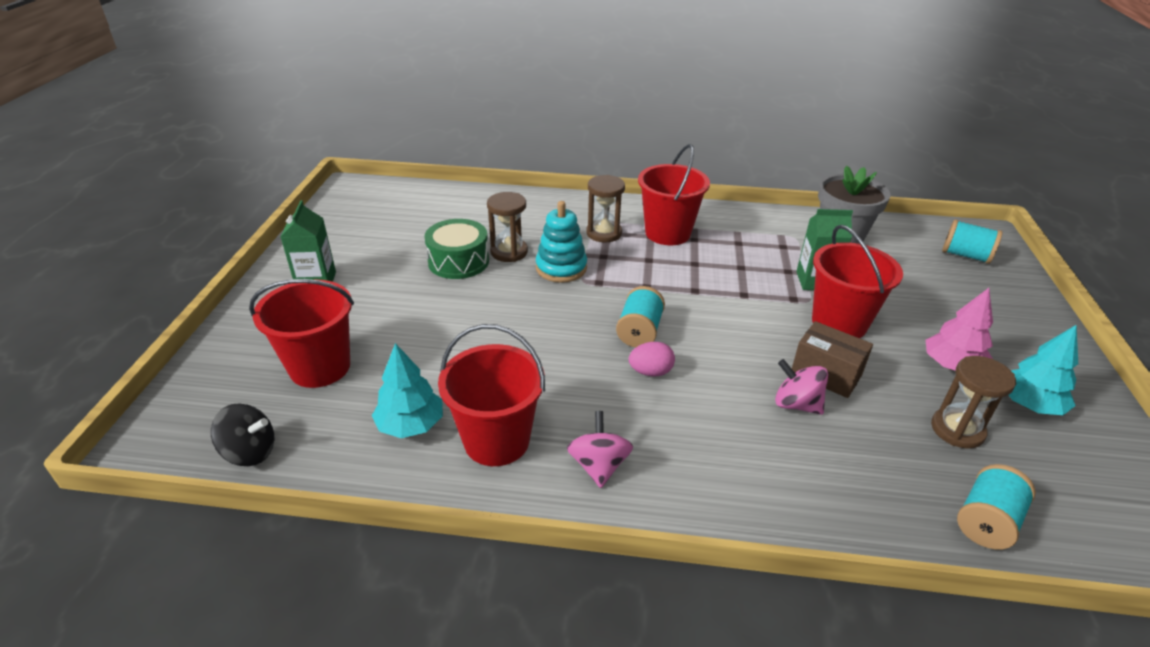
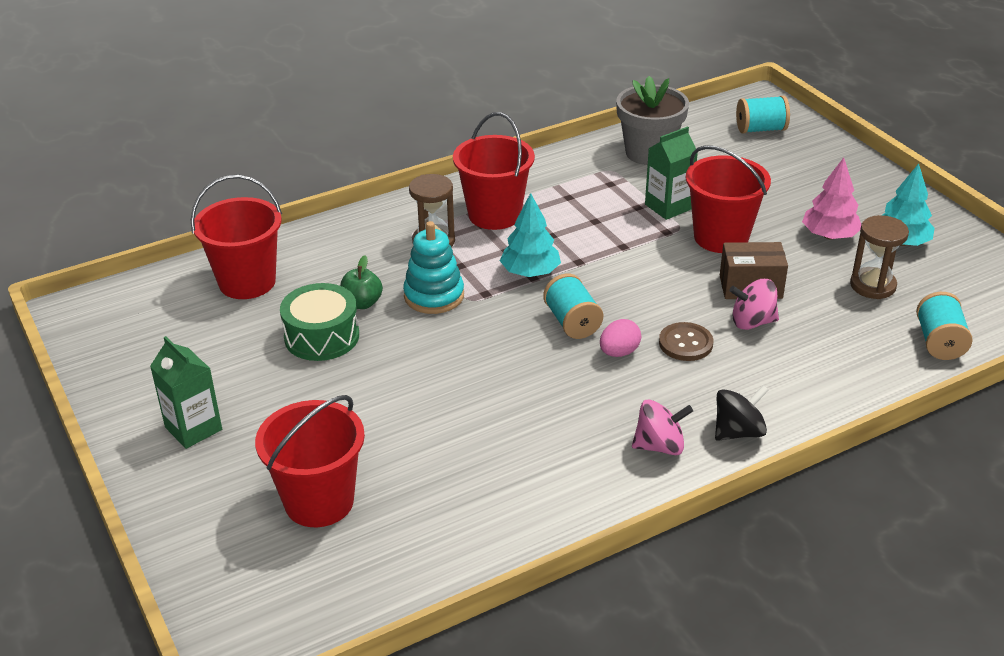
camera: 35 degrees left, 0 degrees up
(250, 452) = (357, 601): black spinning top -> black spinning top (738, 432)
(410, 425) = (472, 500): turquoise tree -> turquoise tree (530, 272)
(496, 440) = (559, 472): red bucket -> red bucket (247, 282)
(509, 252) = (362, 303): brown hourglass -> green apple
(599, 466) = (660, 446): pink spinning top -> pink spinning top turned 120 degrees clockwise
(715, 392) = (685, 343): none -> brown button

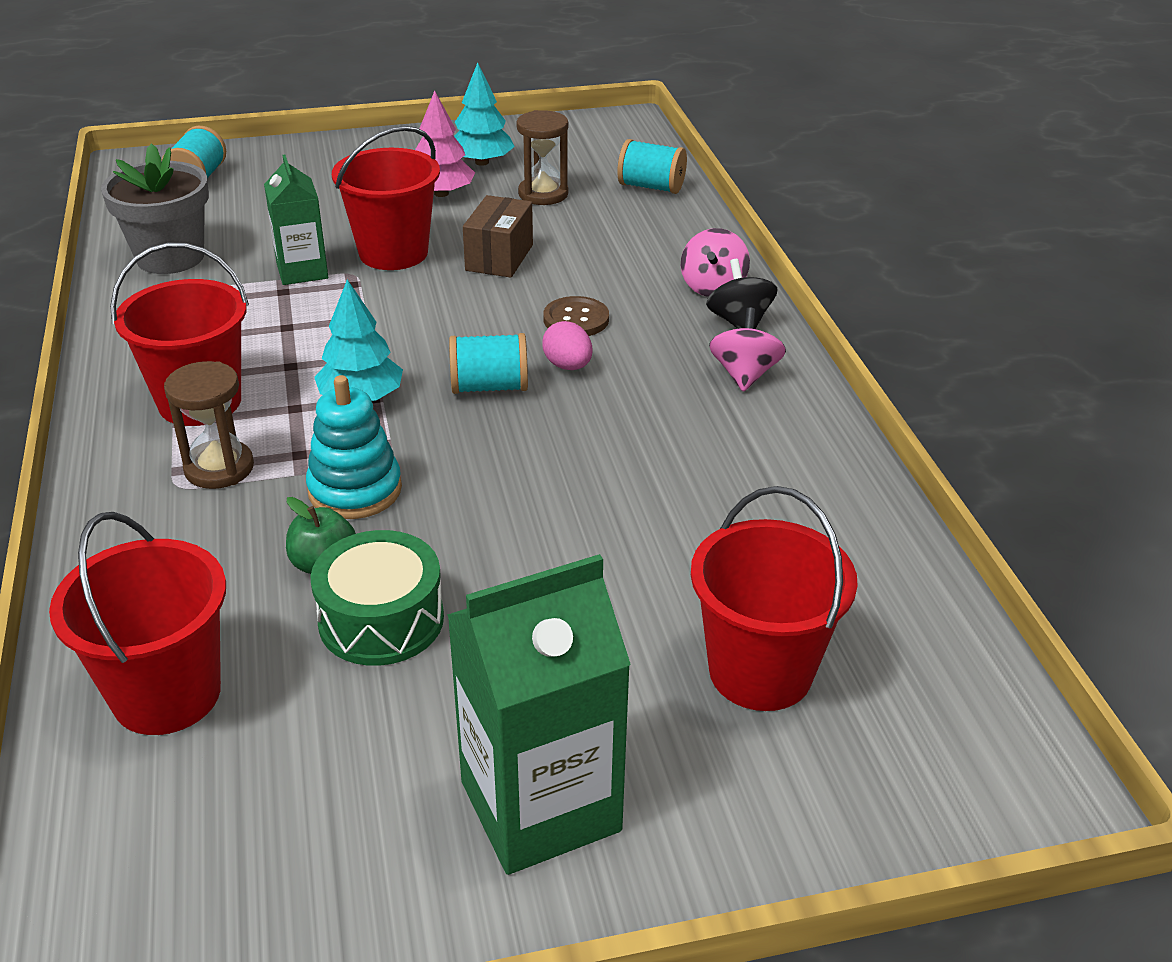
camera: 75 degrees left, 0 degrees up
(193, 428) = (540, 806): green carton -> green carton, size x1.67
(752, 322) = (562, 271): pink spinning top -> pink spinning top (713, 287)

